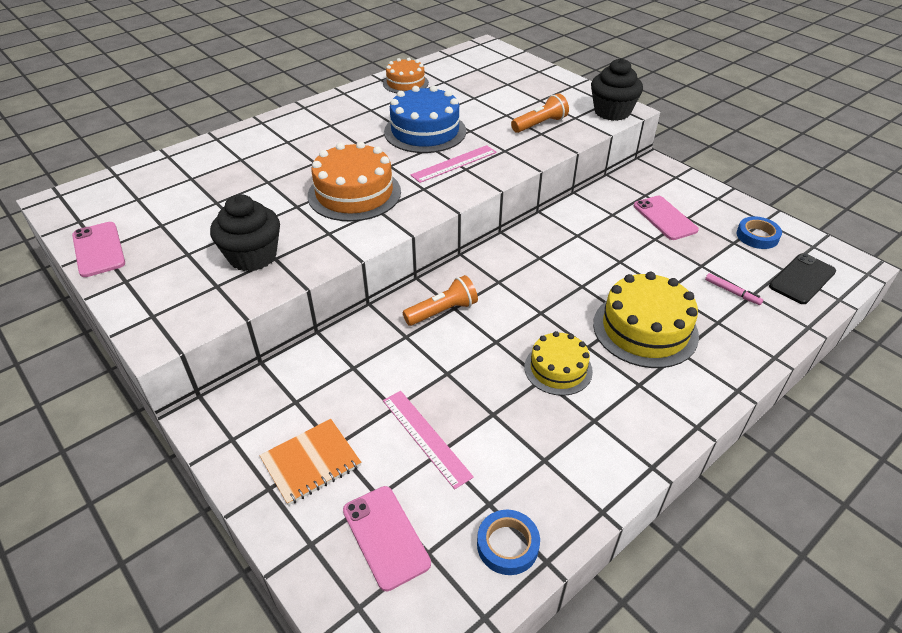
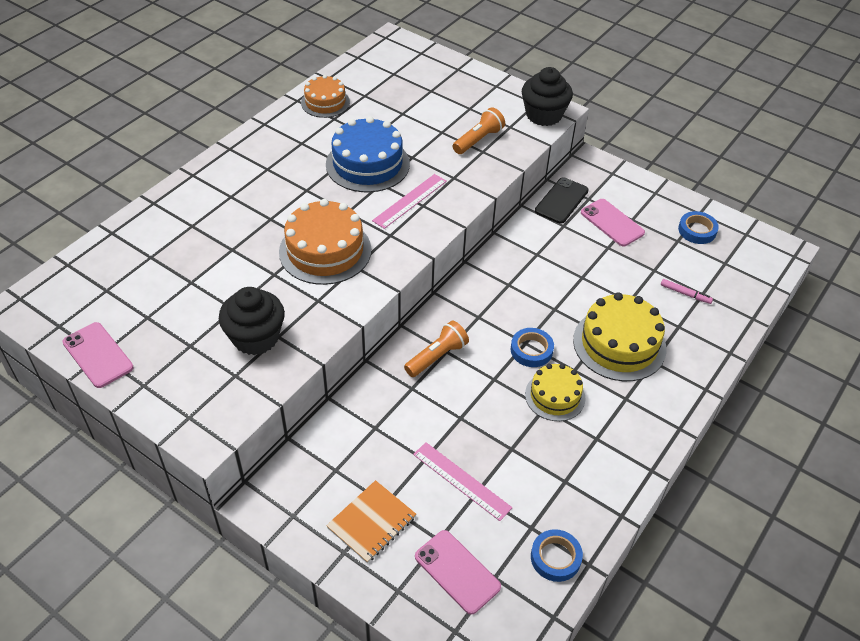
camera: 15 degrees left, 5 degrees up
(545, 320) = (531, 350): none -> blue tape
(802, 279) = (741, 270): black phone -> black phone (561, 201)

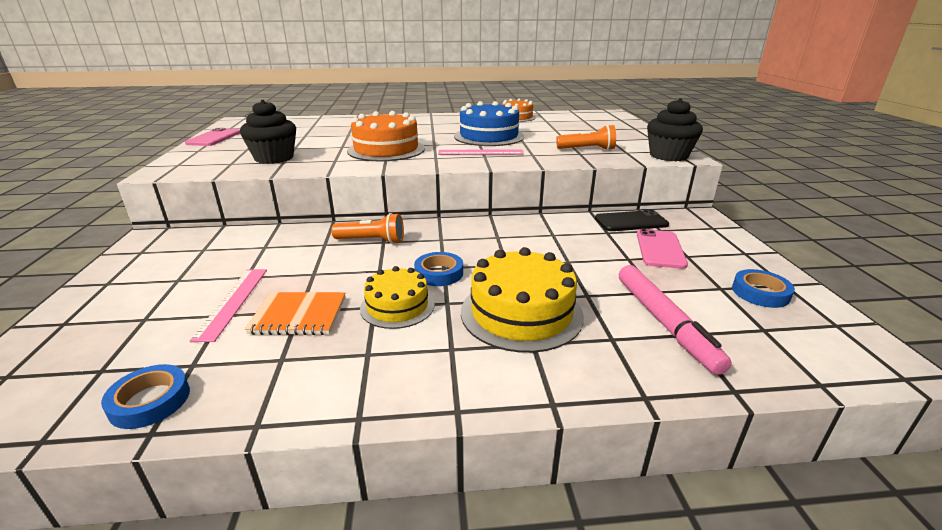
camera: 50 degrees right, 20 degrees down
(371, 522) = (149, 282): orange notebook -> orange notebook (299, 315)
(457, 572) = (101, 345): pink phone -> none
(685, 294) = (664, 323): pink marker -> pink marker, size x2.17

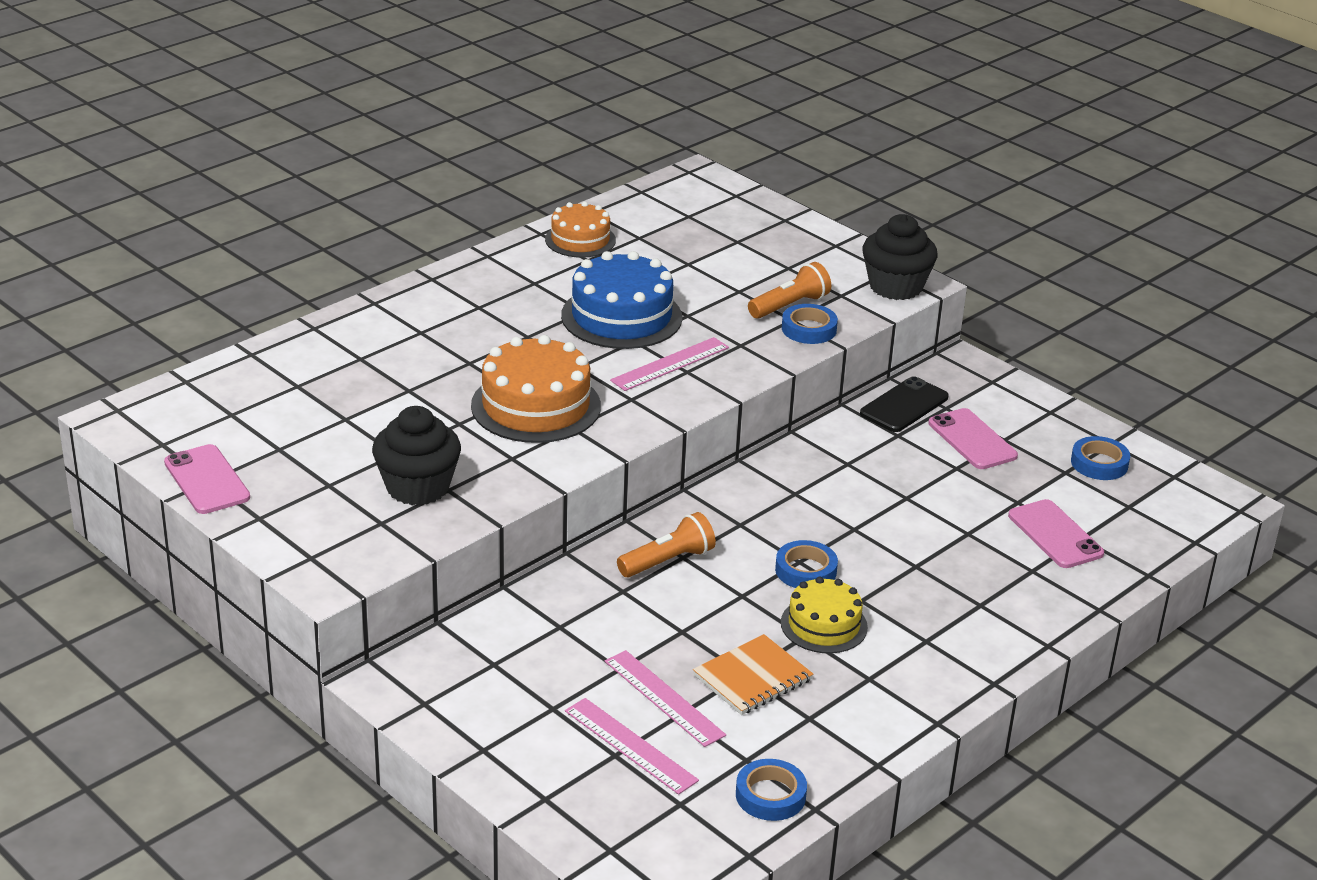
camera: 40 degrees left, 5 degrees up
(161, 318) = (630, 745): none -> pink ruler
(521, 313) = (936, 579): yellow cake -> none
(584, 158) = (809, 329): none -> blue tape
(664, 323) = (1055, 534): pink marker -> pink phone

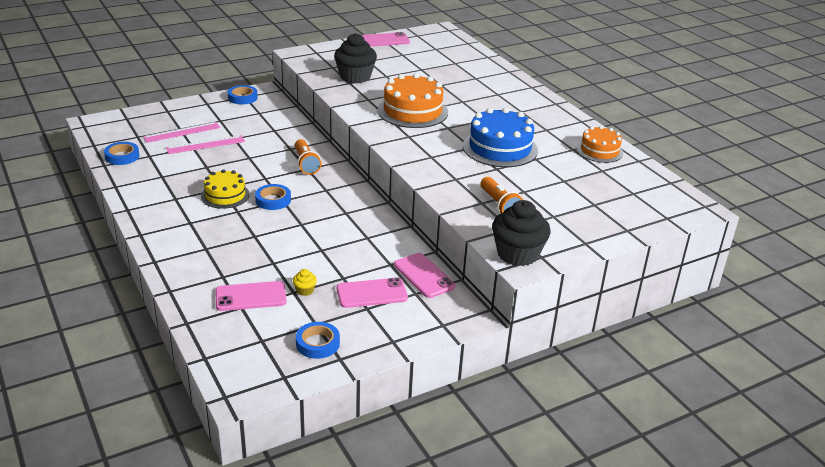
camera: 105 degrees right, 0 degrees up
(670, 364) = (440, 153): pink ruler -> none
(753, 678) = (201, 168): orange notebook -> none
(809, 329) = (467, 206): blue tape -> blue tape (242, 97)
(904, 405) = (424, 276): black phone -> pink phone
(1007, 493) = (305, 290): none -> yellow cupcake

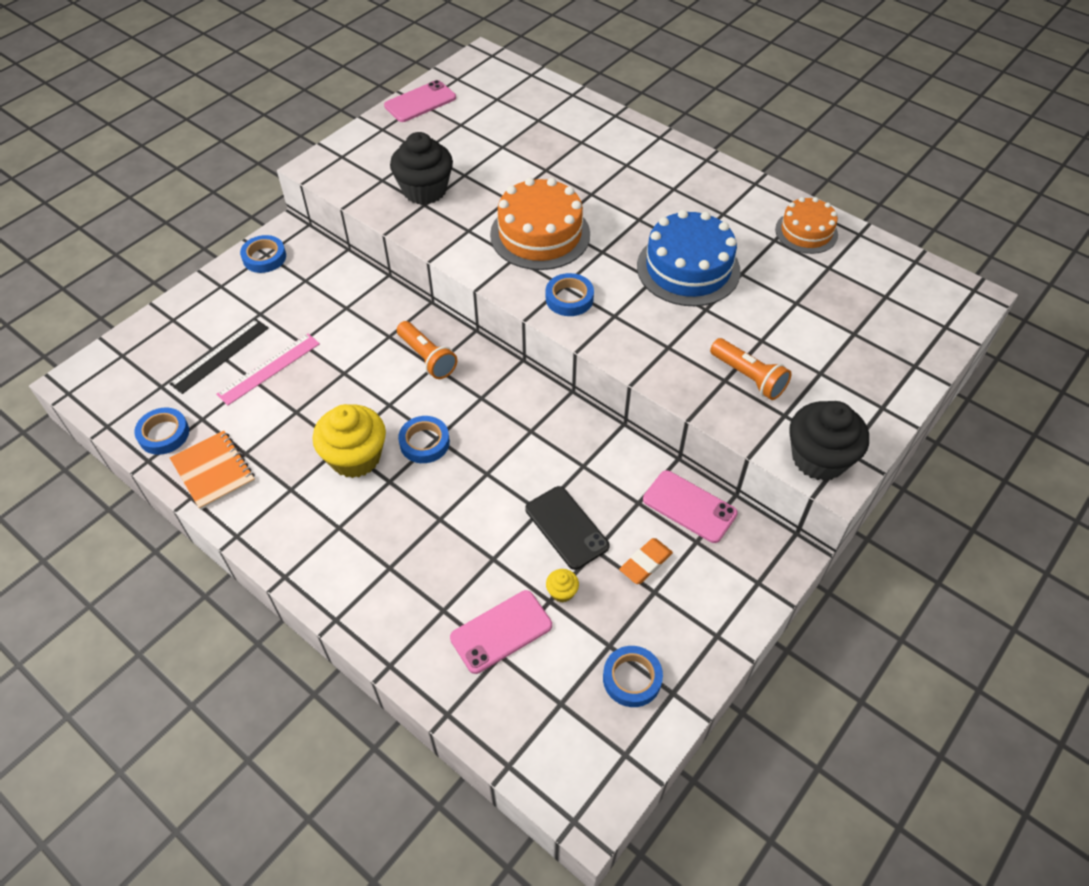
camera: 20 degrees left, 20 degrees up
(137, 179) = (213, 471): none -> orange notebook
(182, 132) = (220, 355): pink ruler -> black ruler
(225, 195) = (355, 457): yellow cake -> yellow cupcake
(332, 262) = (566, 527): none -> black phone
(371, 293) = (645, 563): pink phone -> orange eraser
(407, 142) = (569, 298): none -> blue tape

